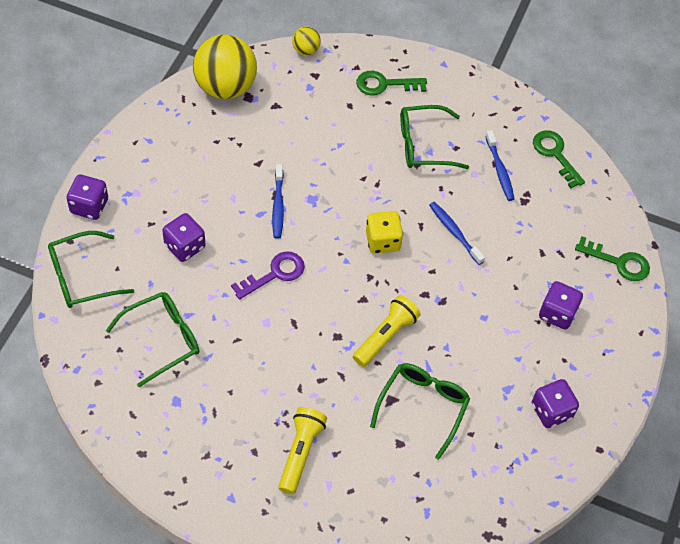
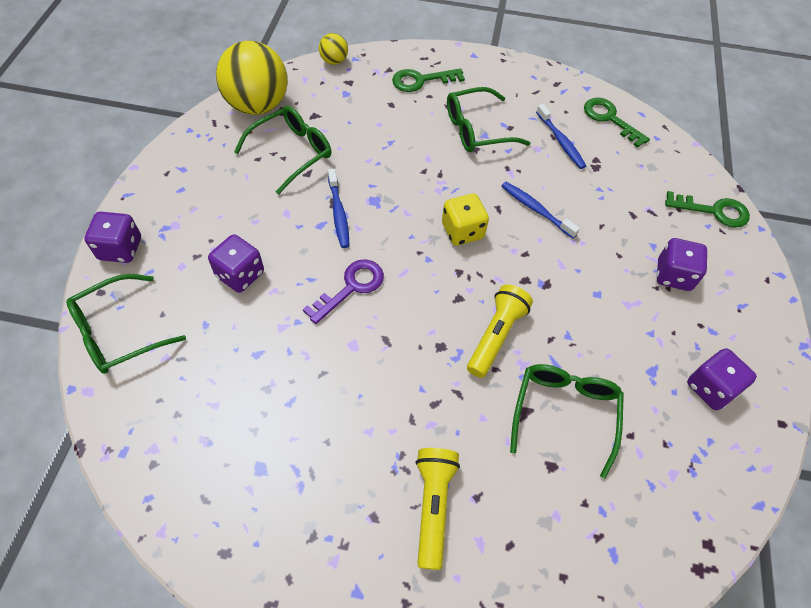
camera: 10 degrees left, 0 degrees up
(162, 339) = (230, 391): green glasses -> green glasses (292, 153)

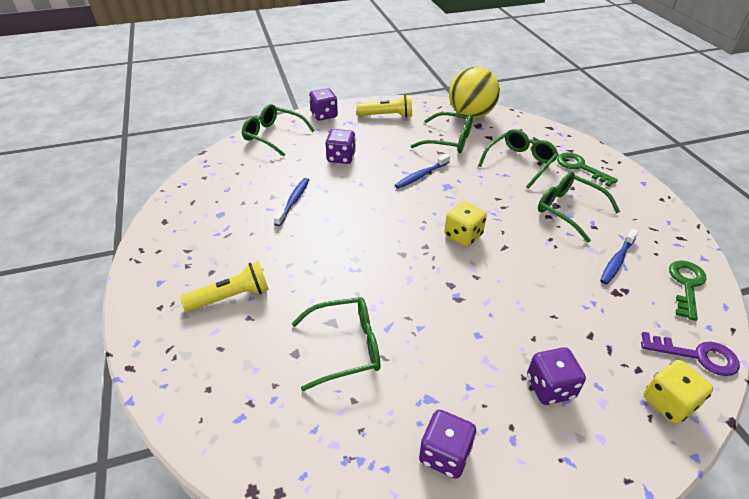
camera: 65 degrees right, 15 degrees down
(334, 61) = (545, 126): yellow ball -> none
(351, 287) = (368, 202): purple key -> purple key (697, 356)
(380, 119) = (520, 163): none -> green glasses
(496, 336) = (386, 284): yellow flashlight -> yellow flashlight (387, 116)
(536, 210) = (526, 269): blue toothbrush -> blue toothbrush (293, 201)
(714, 211) = (668, 402): green key -> yellow dice

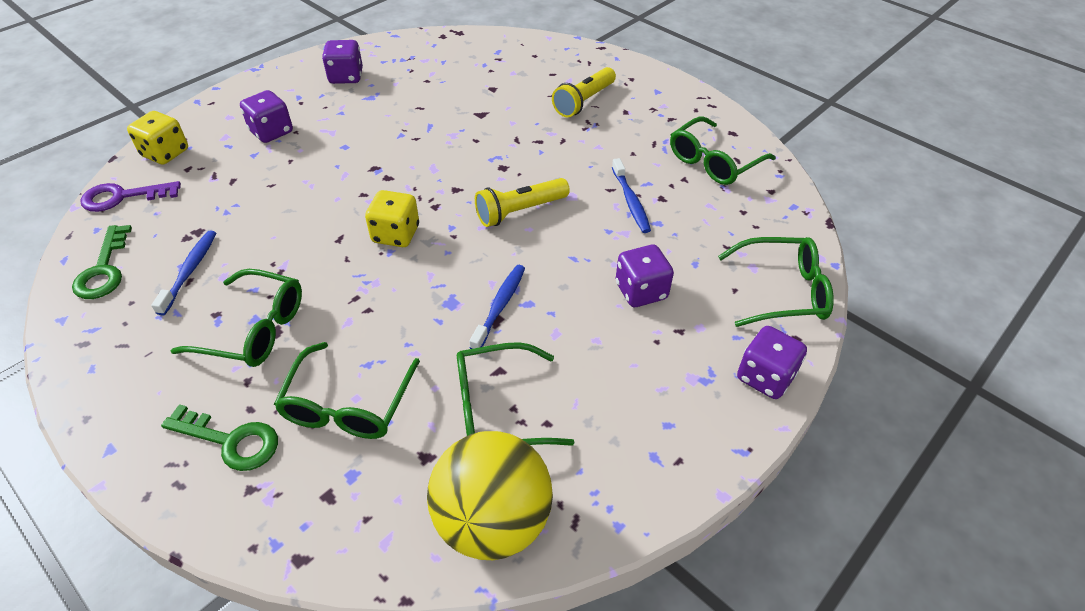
camera: 150 degrees right, 5 degrees up
(346, 347) = (455, 103): green glasses -> green glasses (714, 161)
(387, 116) = (656, 431): yellow flashlight -> yellow flashlight (520, 211)

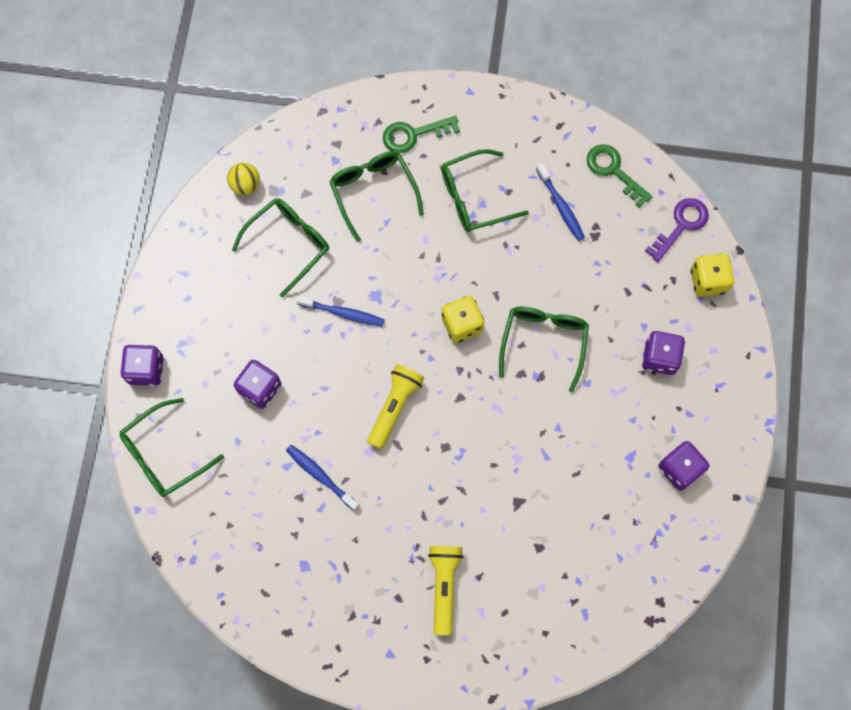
camera: 145 degrees right, 25 degrees up
(492, 521) = (245, 185): yellow ball -> yellow ball, size x0.46
(499, 307) = (342, 313): blue toothbrush -> blue toothbrush turned 60 degrees counterclockwise
(714, 161) = (282, 576): green glasses -> green glasses (543, 342)

